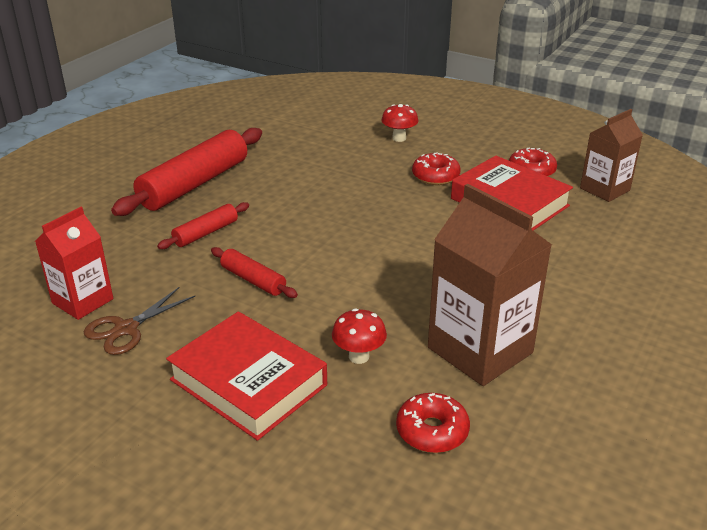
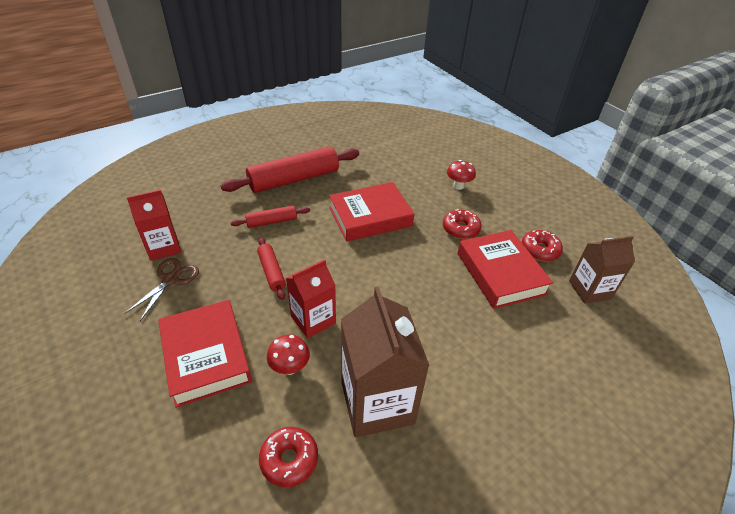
camera: 25 degrees right, 10 degrees up
(126, 329) = (170, 279): brown scissors -> brown scissors turned 135 degrees clockwise
(324, 194) = (370, 217): none -> red book
(345, 306) = (313, 320): none -> red carton

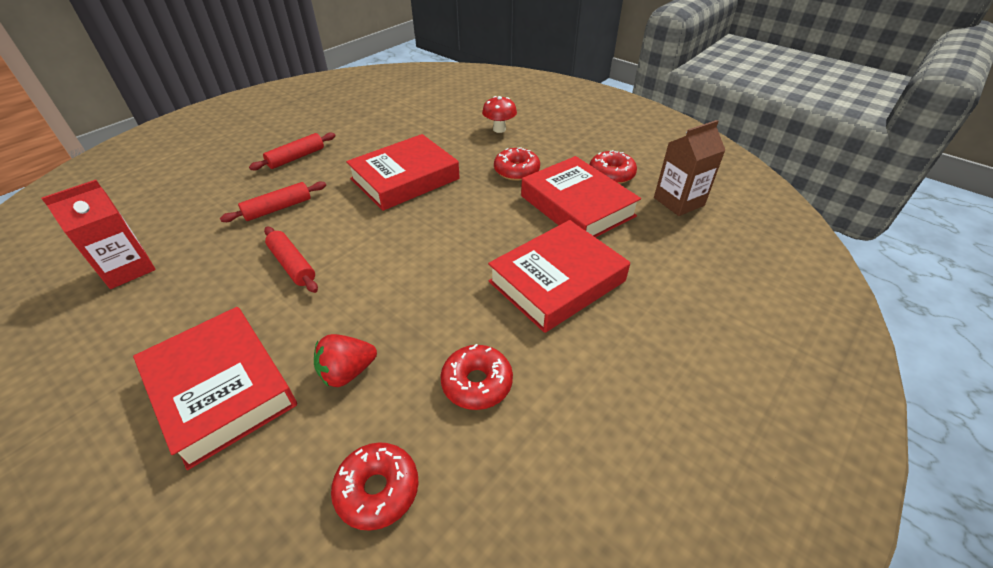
camera: 15 degrees left, 0 degrees up
(170, 279) = (146, 305): brown scissors -> none
(290, 367) = (347, 372): red mushroom -> red strawberry
(294, 179) = (296, 158): red rolling pin -> red rolling pin, size x0.50
(313, 320) = (364, 307): red carton -> none
(377, 402) = (477, 383): brown carton -> red donut
(462, 336) = (557, 281): none -> red book

